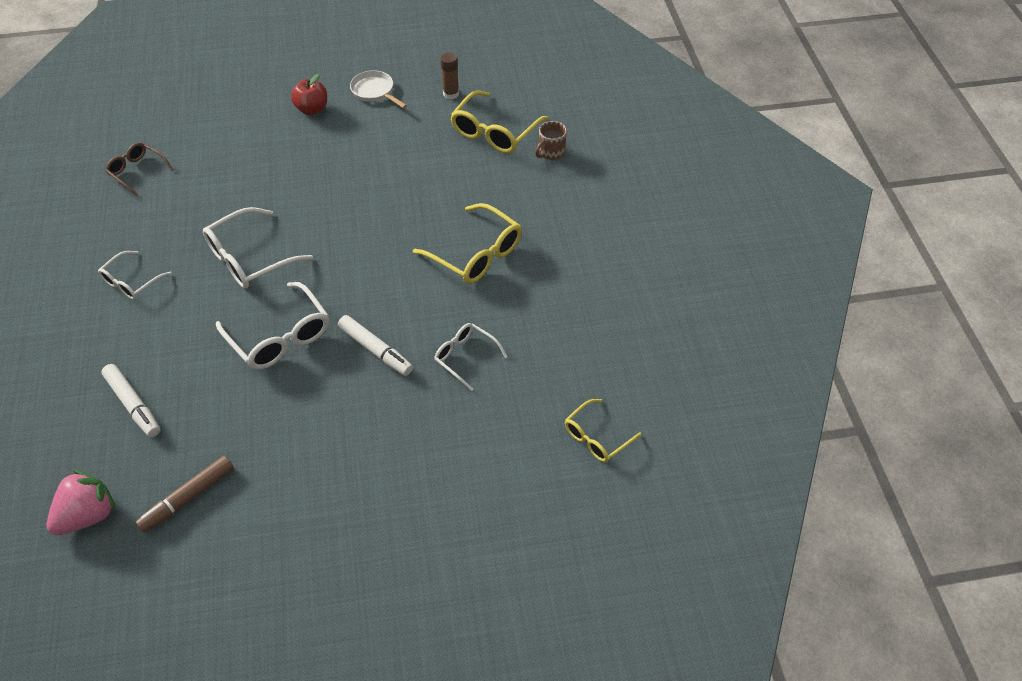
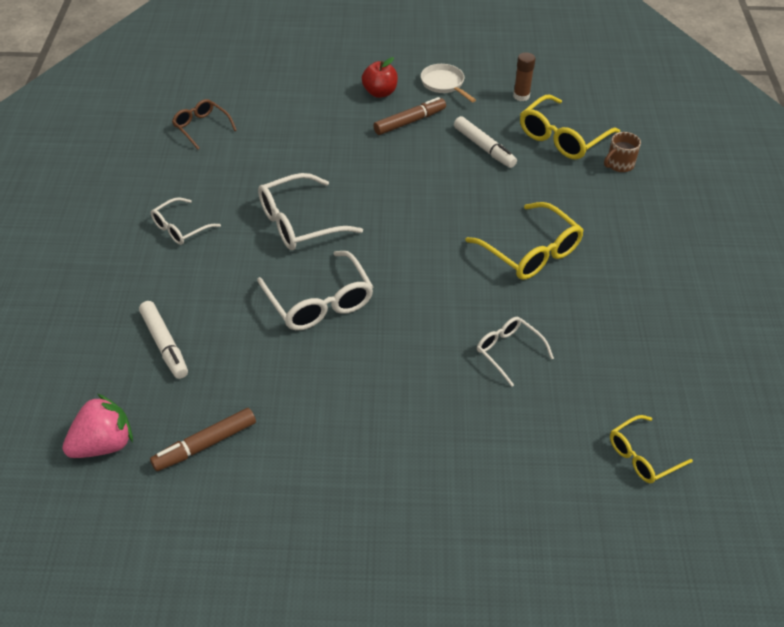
camera: 10 degrees right, 5 degrees down
(345, 136) = (409, 121): none -> brown marker
(376, 350) = (415, 330): white marker -> white marker (484, 147)

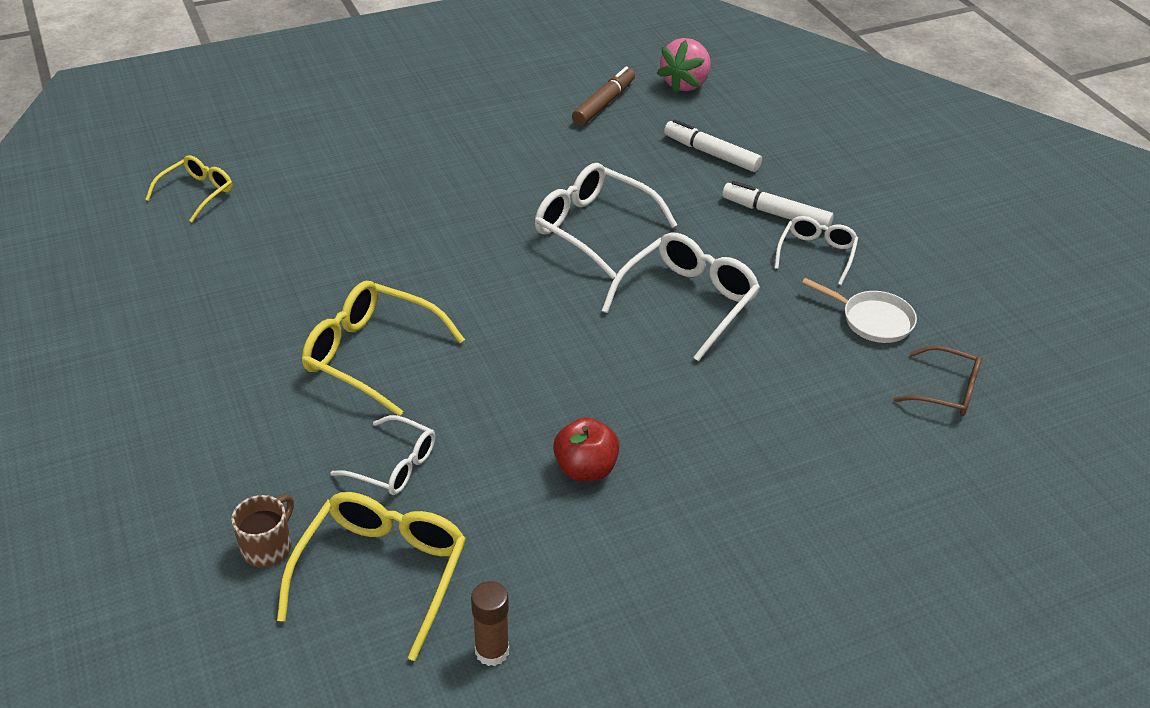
camera: 155 degrees right, 5 degrees down
(380, 92) = (748, 559): red apple -> red apple (585, 469)
(409, 121) = (656, 513): brown marker -> none
(444, 84) = (651, 626): white pan -> white pan (872, 320)
(484, 147) = (508, 503): white marker -> white marker (775, 214)
(508, 352) = (360, 240): white glasses -> white glasses (394, 465)

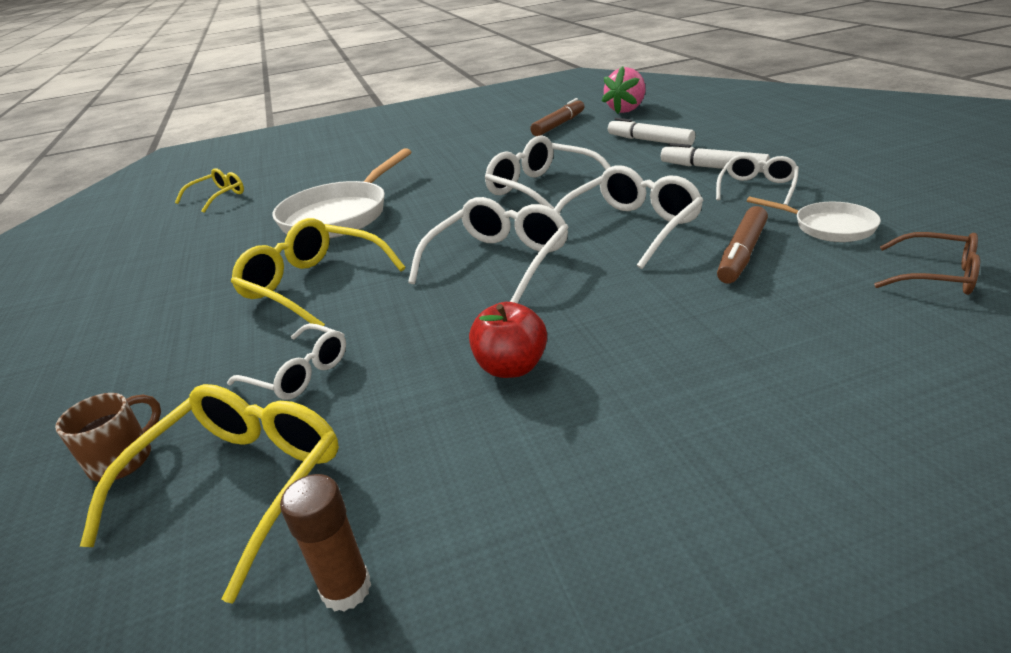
camera: 10 degrees right, 10 degrees down
(367, 247) = (340, 215): none -> white pan
(558, 338) = (498, 261): none -> white glasses
(790, 349) = (742, 254): none -> brown marker

